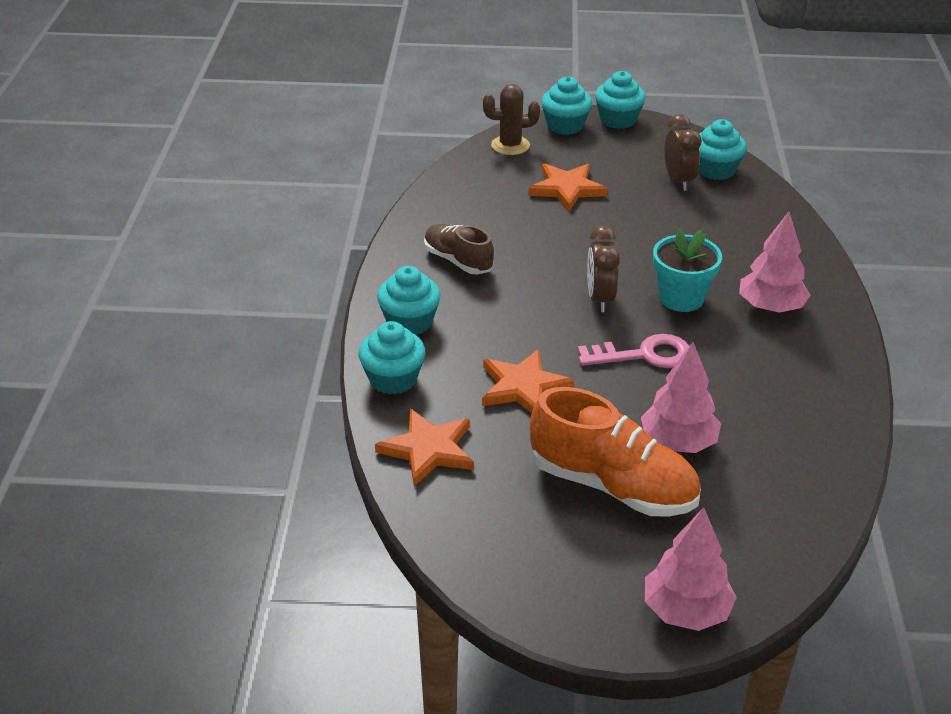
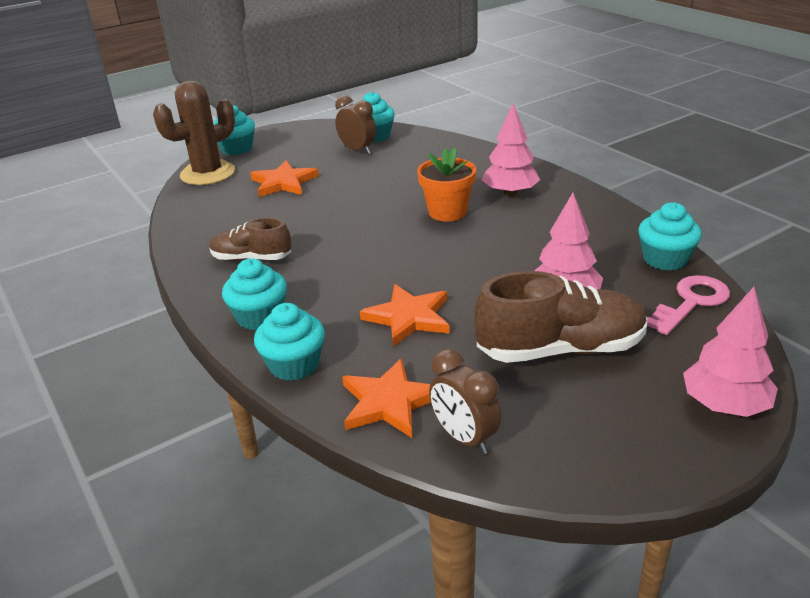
camera: 35 degrees left, 5 degrees down
(510, 145) = (207, 173): brown cactus -> brown cactus, size x1.59
(600, 299) = (392, 236): brown clock -> brown clock (464, 438)
(612, 486) = (560, 349): orange shoe -> brown shoe
(618, 120) = (272, 133): turquoise cupcake -> turquoise cupcake (665, 259)
(643, 355) = (468, 256): pink key -> pink key (691, 302)
(681, 298) = (447, 212): turquoise flower pot -> orange flower pot

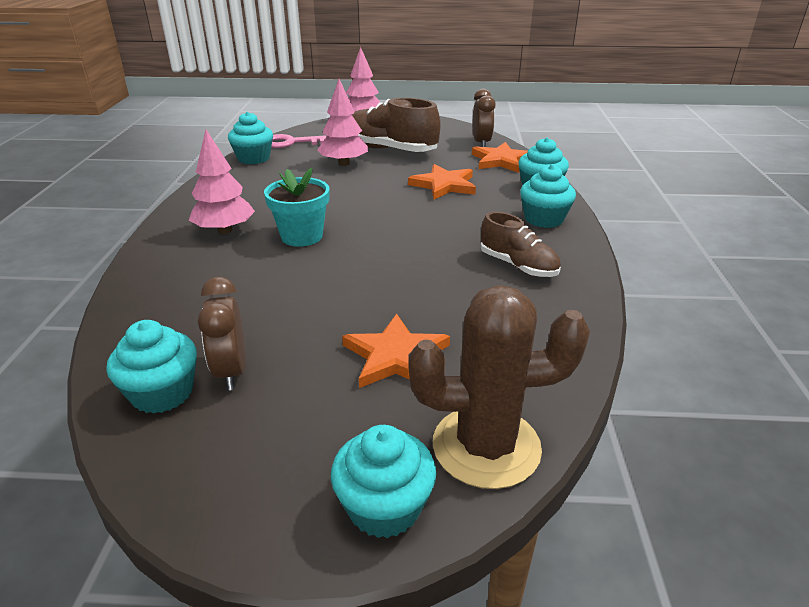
camera: 145 degrees left, 0 degrees up
(447, 212) = (302, 236): orange flower pot -> turquoise flower pot

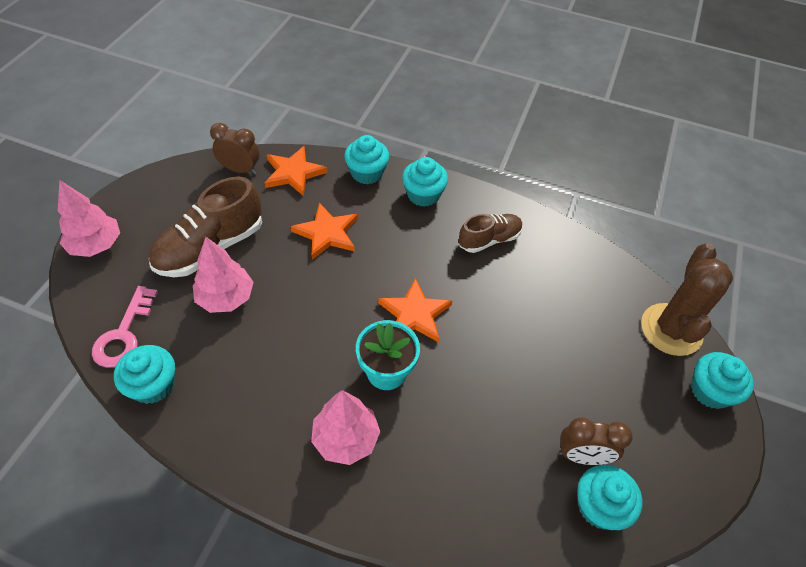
camera: 75 degrees left, 20 degrees up
(396, 356) = (583, 349): orange star -> orange star (415, 314)

